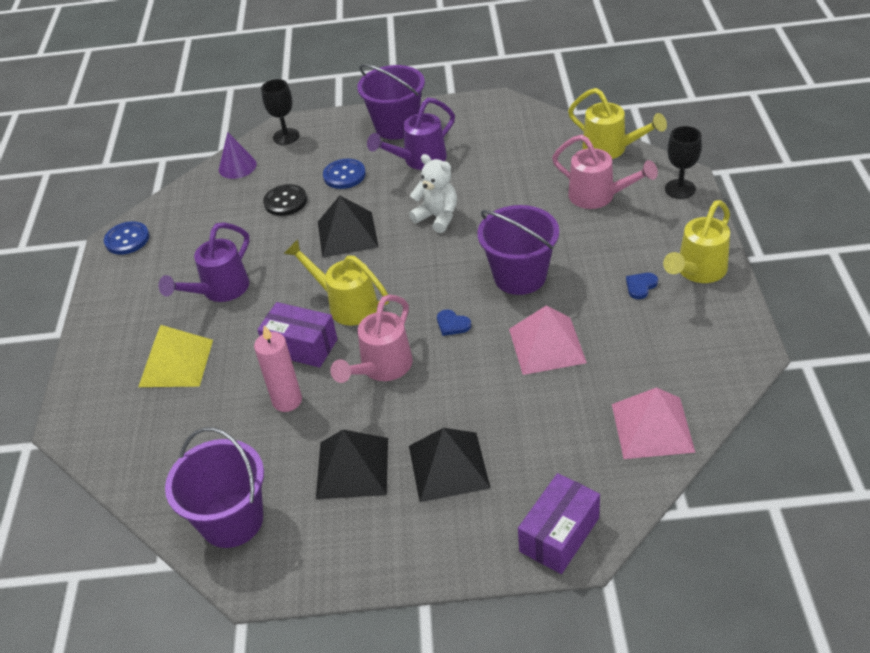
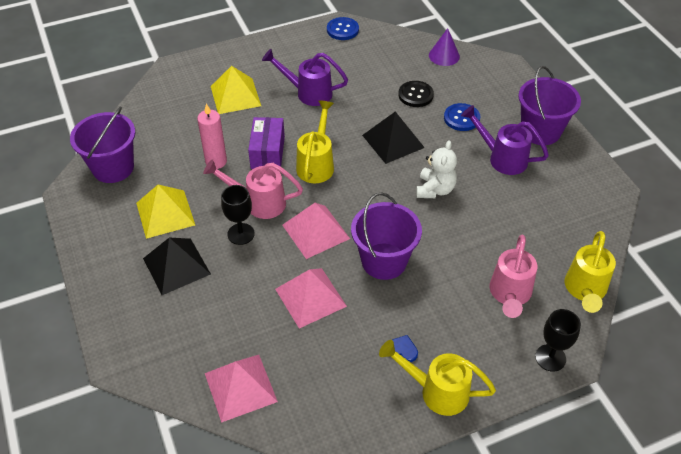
camera: 65 degrees right, 5 degrees up
(286, 136) = (493, 70): black goblet -> black goblet (241, 234)
(352, 467) = (165, 214): black pyramid -> yellow pyramid
(452, 324) = (315, 231): blue heart -> pink pyramid
(559, 534) = (127, 346): purple box -> none

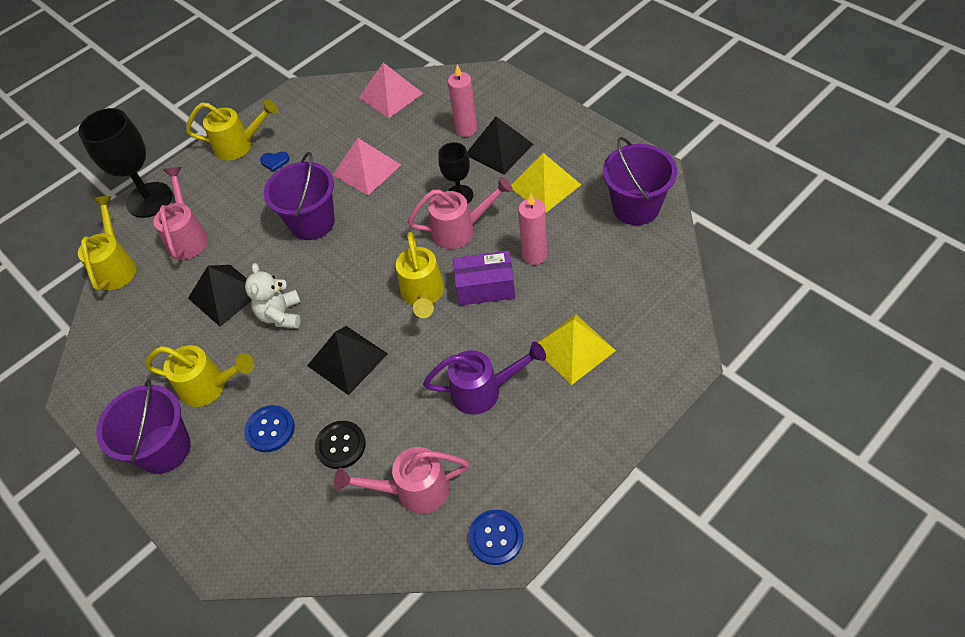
camera: 165 degrees right, 5 degrees up
(190, 303) = (466, 129): none -> pink candle
(267, 152) = (485, 287): purple box -> purple box turned 75 degrees counterclockwise
(315, 231) = (389, 224): pink pyramid -> none
(379, 61) = (412, 490): none -> pink watering can
(444, 56) = (319, 544): purple cone -> none
(480, 223) = (225, 294): none -> black pyramid
(501, 158) = (211, 387): purple watering can -> yellow watering can
(550, 358) = (149, 200): black goblet -> black goblet, size x1.74

